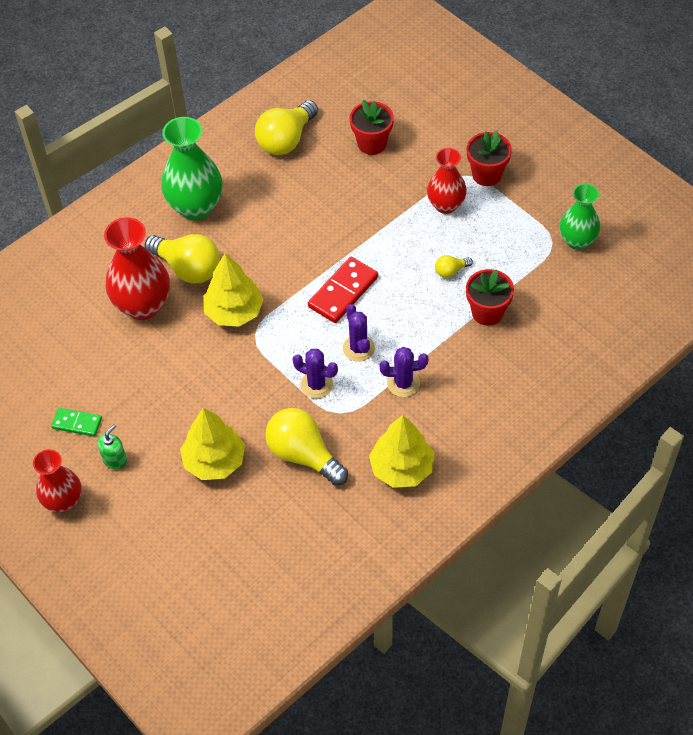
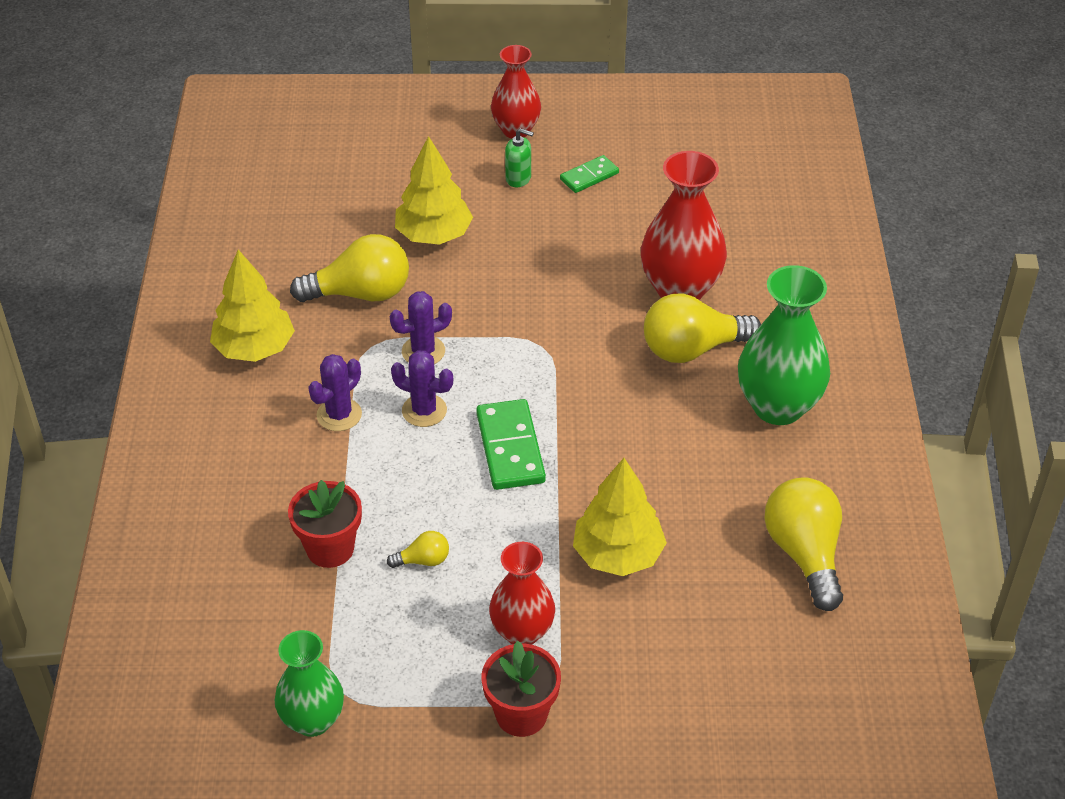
camera: 130 degrees right, 10 degrees down
(115, 460) = (518, 178): green soap dispenser -> green soap dispenser turned 60 degrees counterclockwise
(234, 312) = (590, 348): yellow tree -> yellow tree (618, 555)
(343, 292) = (510, 448): red domino -> green domino
(372, 143) = (706, 634): red flower pot -> none
(451, 271) = (423, 560): yellow light bulb -> yellow light bulb turned 60 degrees clockwise

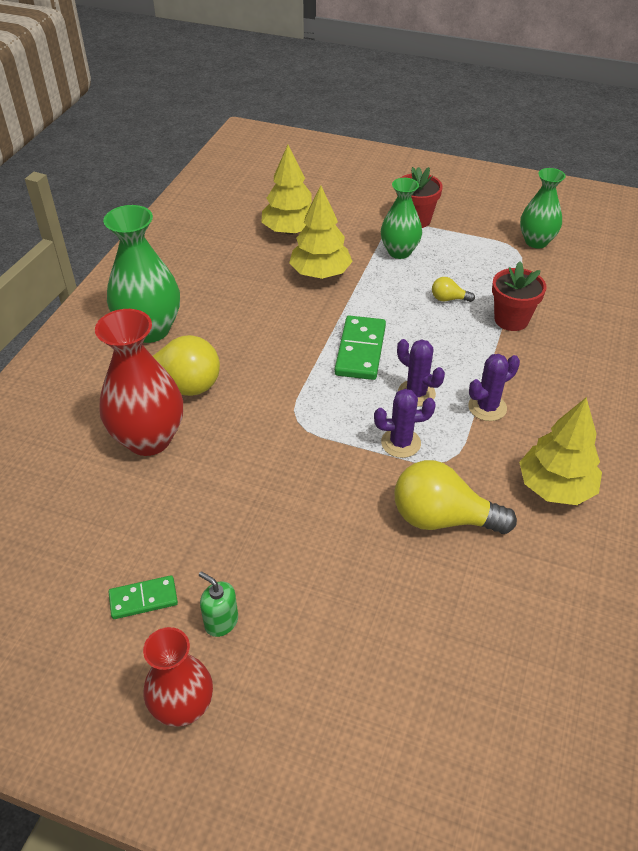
camera: 160 degrees left, 0 degrees up
(434, 235) = (346, 569): yellow tree -> yellow tree (290, 231)
(522, 632) = (399, 252): red vase -> green vase
(804, 554) = (207, 249): yellow light bulb -> none

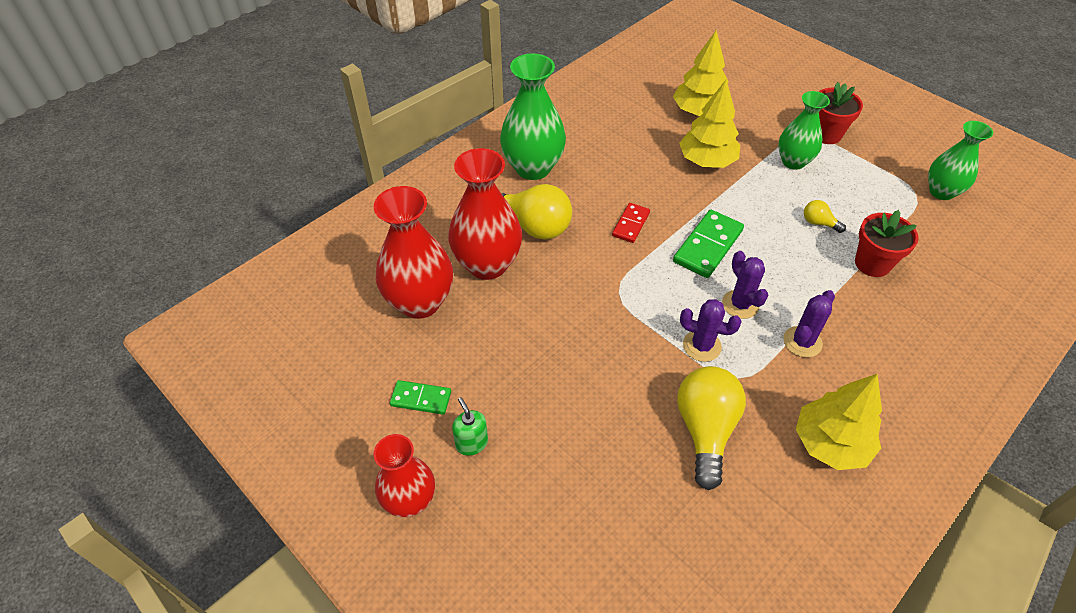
camera: 25 degrees right, 5 degrees up
(93, 502) = (420, 302): none -> red vase
(277, 353) = (630, 224): none -> red domino
(442, 518) = (705, 430): yellow light bulb -> yellow light bulb turned 60 degrees clockwise
(487, 407) = (802, 342): purple cactus -> purple cactus turned 45 degrees counterclockwise

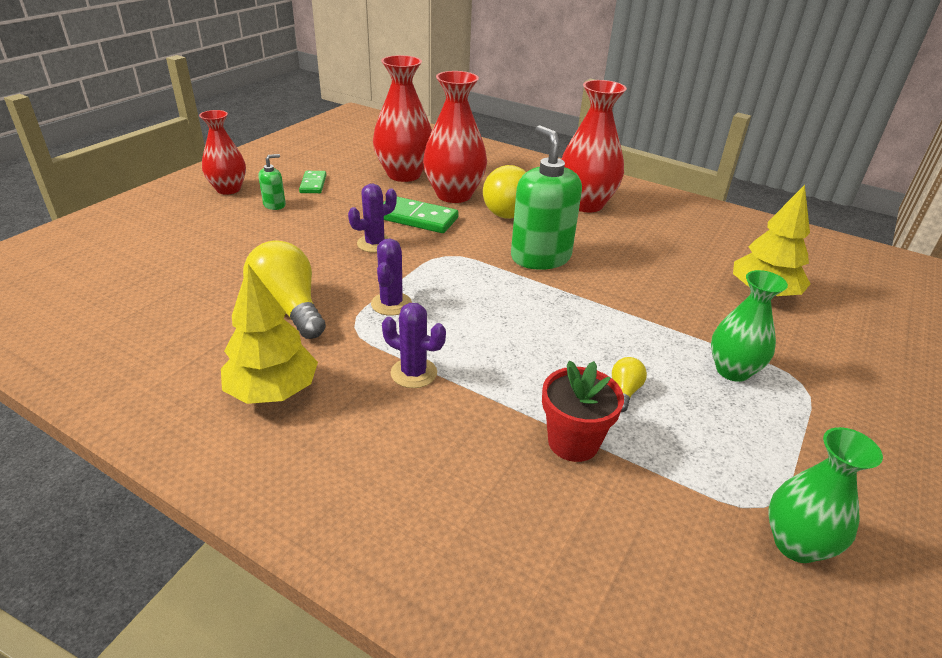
camera: 75 degrees right, 15 degrees down
(533, 168) = (585, 204): green vase -> red vase
(630, 224) = (540, 257): red domino -> green soap dispenser
(705, 430) = (288, 308): yellow light bulb -> yellow light bulb turned 120 degrees counterclockwise
(707, 161) = (676, 301): yellow tree -> none
(707, 246) = (534, 304): green domino -> green domino (416, 218)
(740, 304) = (456, 327): purple cactus -> purple cactus (374, 244)
(826, 134) = (823, 404): red flower pot -> none

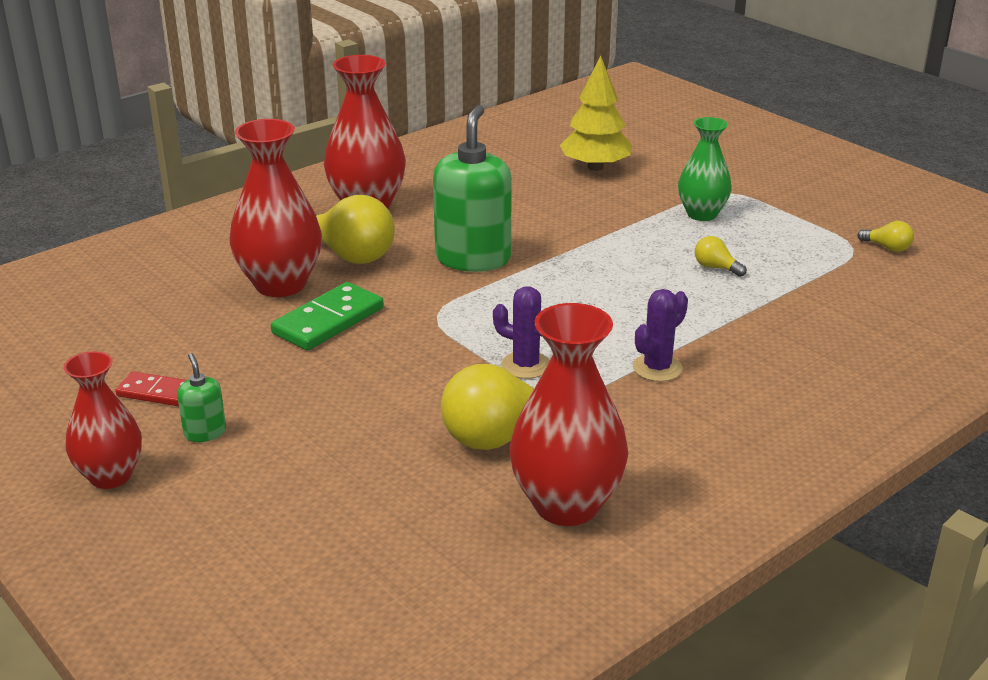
camera: 70 degrees left, 5 degrees down
(273, 391) = (662, 457): yellow tree -> none
(313, 184) = (156, 392): green domino -> red domino
(374, 244) = (378, 360): purple cactus -> none
(404, 174) = (185, 312): red vase -> red vase (566, 505)
(540, 257) = (473, 258): green soap dispenser -> green soap dispenser turned 105 degrees clockwise
(573, 442) = (773, 305): red flower pot -> none
(796, 544) = (887, 248): green vase -> yellow light bulb

